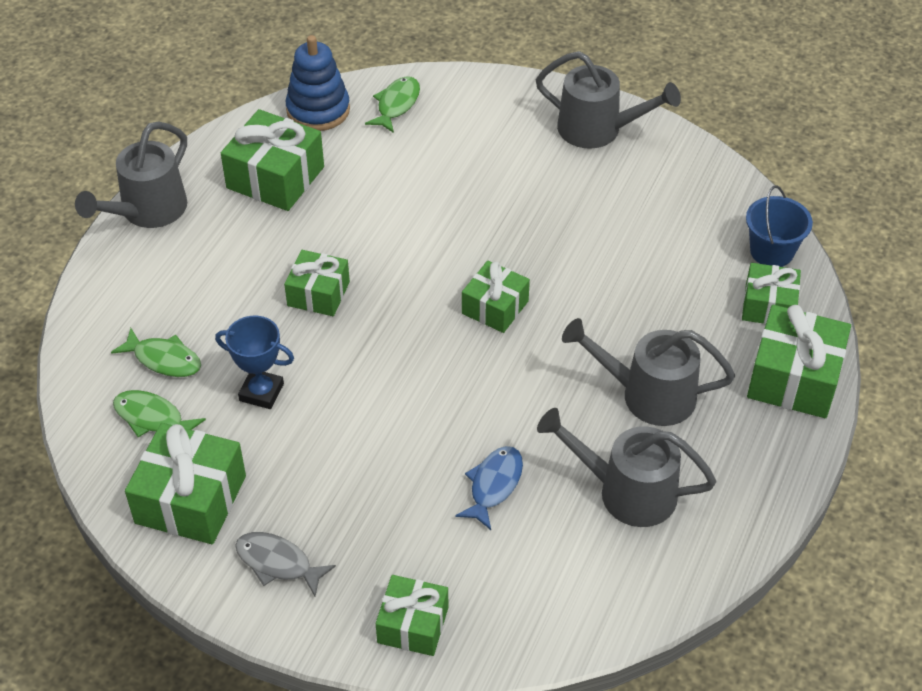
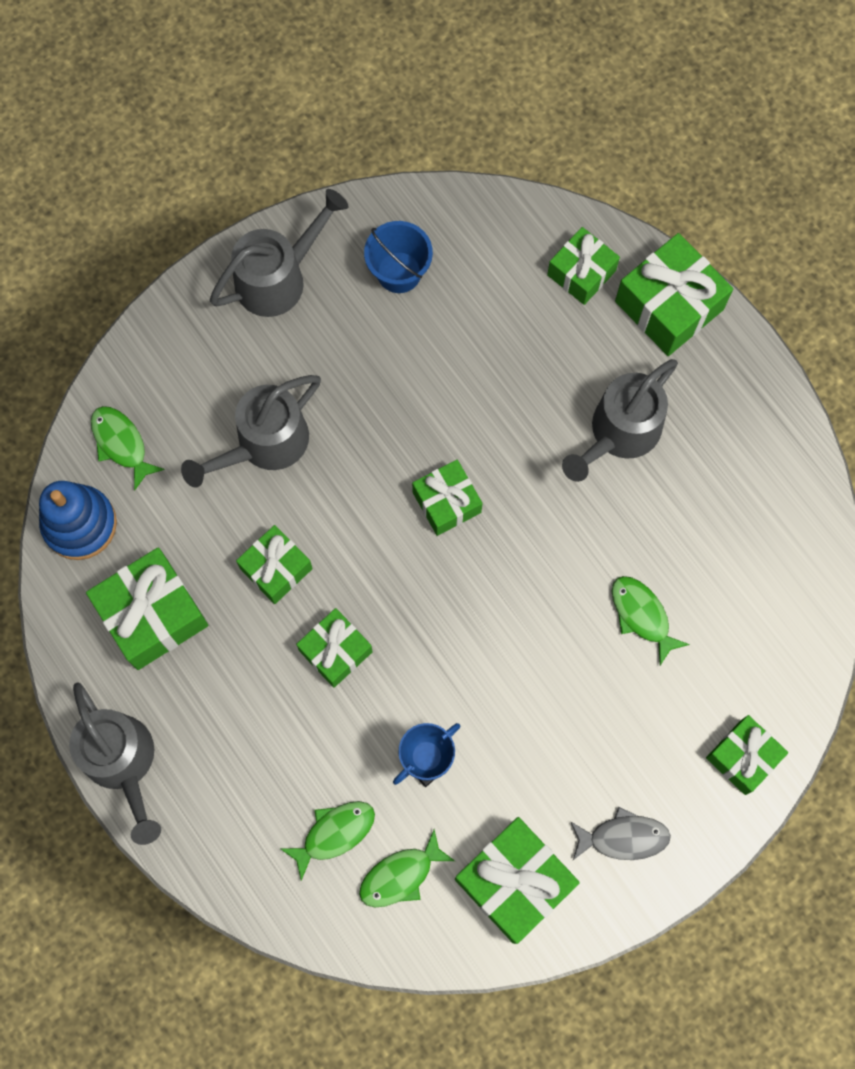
camera: 60 degrees left, 25 degrees up
(278, 563) = (623, 837): grey fish -> grey fish turned 150 degrees counterclockwise
(362, 229) = (276, 569): none -> green gift
(494, 485) = (642, 615): blue fish -> green fish
(625, 491) = (707, 513): grey watering can -> grey watering can (264, 445)
(771, 251) = (522, 228): blue bucket -> blue bucket (399, 272)

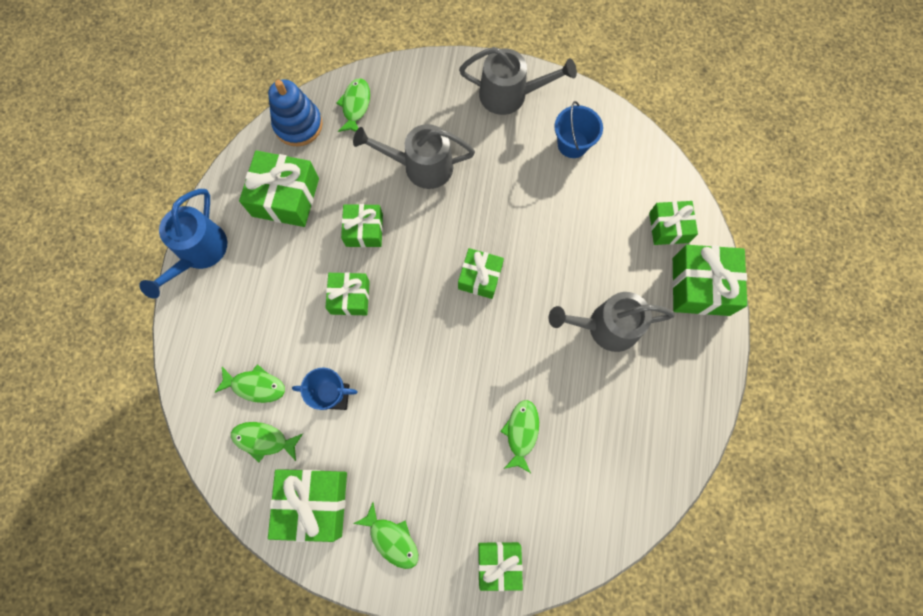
camera: 45 degrees right, 0 degrees up
(123, 763) = (199, 253): grey watering can -> blue watering can
(623, 837) = (392, 539): grey fish -> green fish

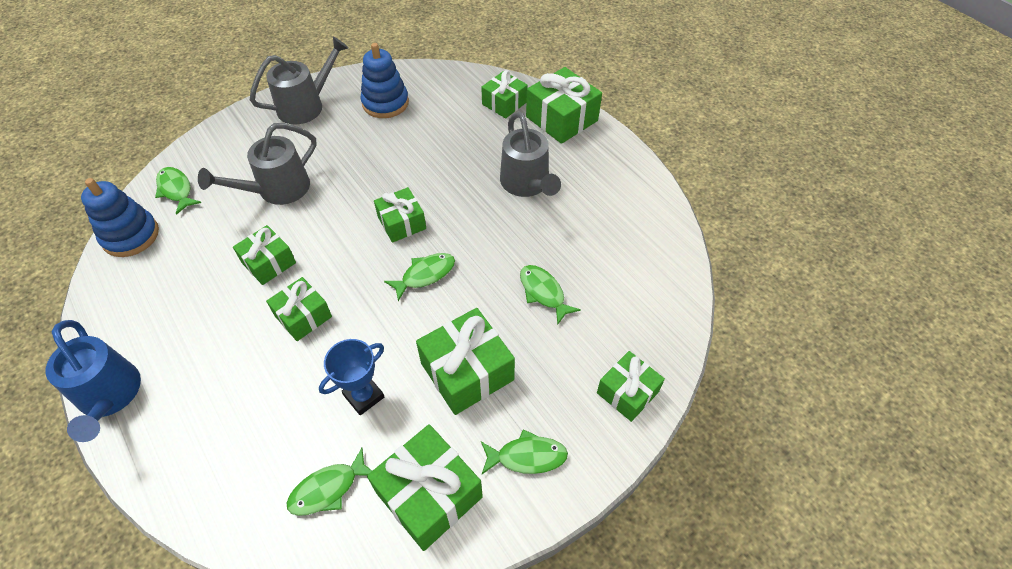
camera: 45 degrees left, 20 degrees down
(255, 386) = (276, 453): green fish -> green fish (425, 275)
(285, 197) = (167, 292): green gift -> green gift (467, 371)
(572, 144) = (385, 103): blue bucket -> blue stacking toy
(605, 327) = (527, 184): grey watering can -> grey watering can turned 60 degrees counterclockwise

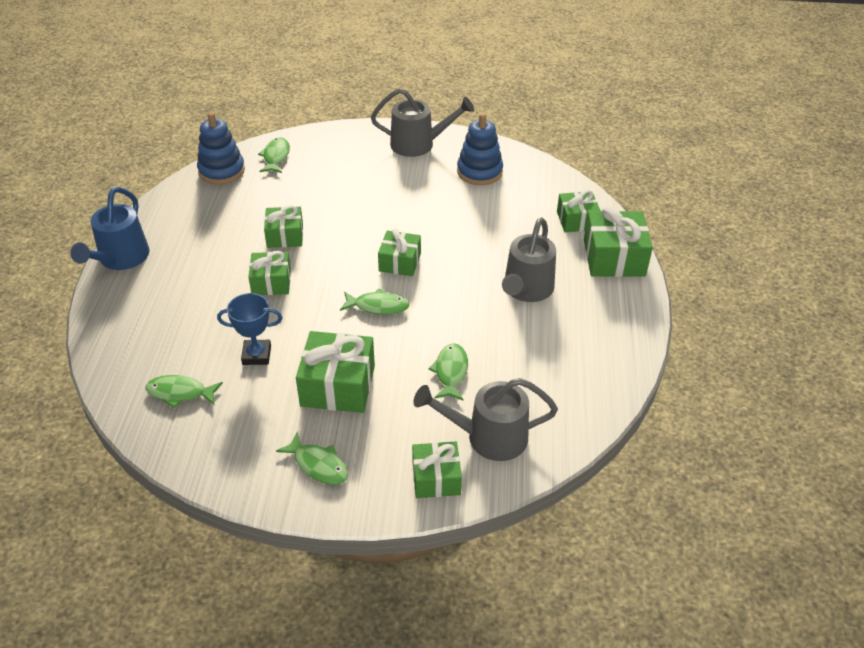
camera: 40 degrees right, 10 degrees down
(276, 190) = (338, 192): grey watering can -> grey watering can (487, 437)
(429, 494) = (233, 440): green gift -> none

